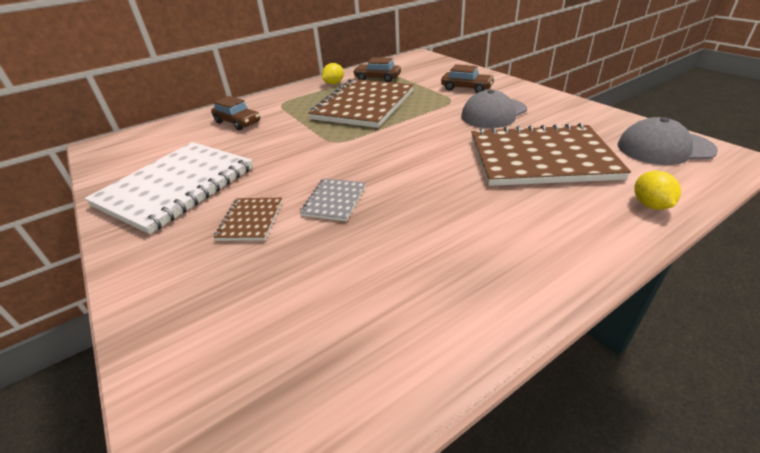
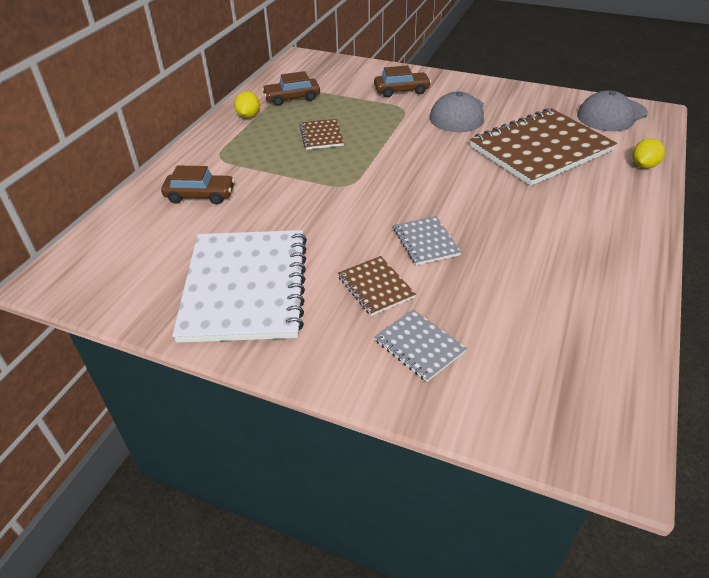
camera: 35 degrees left, 5 degrees up
(212, 282) = (419, 346): none -> grey notebook
(364, 105) = (321, 136): brown notebook -> brown notebook, size x0.45
(650, 205) = (643, 166): yellow lemon -> yellow lemon turned 75 degrees clockwise

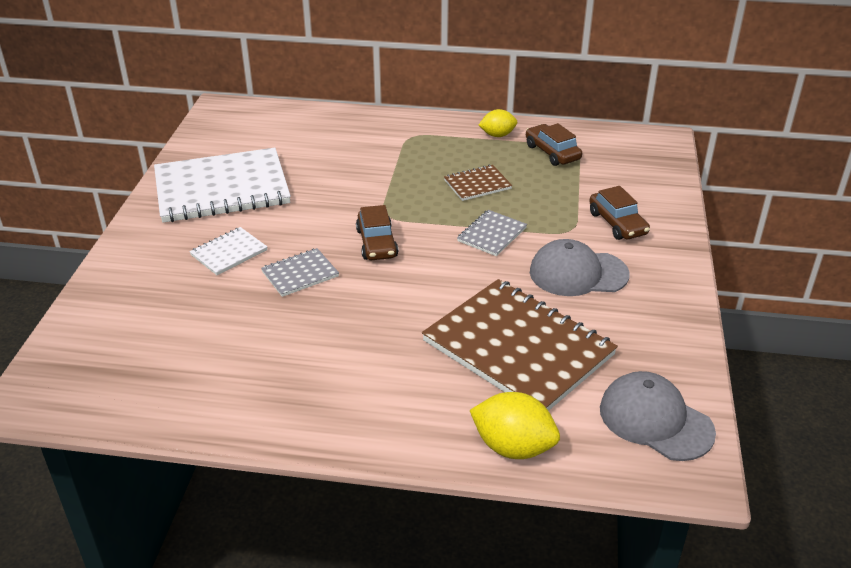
camera: 75 degrees right, 5 degrees down
(200, 195) = (344, 141): brown car -> brown car (377, 243)
(376, 287) = (229, 253): brown notebook -> white notebook
(419, 346) = (155, 284): grey notebook -> grey notebook (492, 234)
(643, 166) = (513, 447): yellow lemon -> yellow lemon, size x1.56

